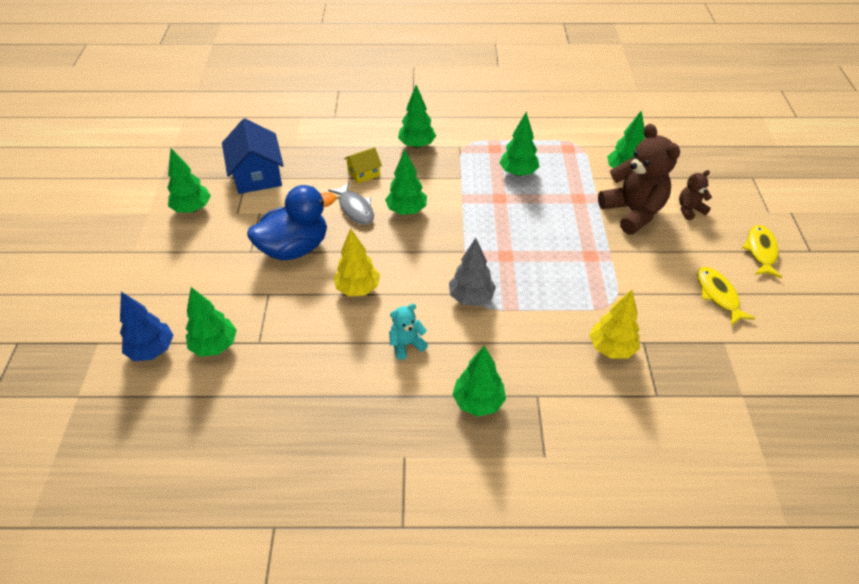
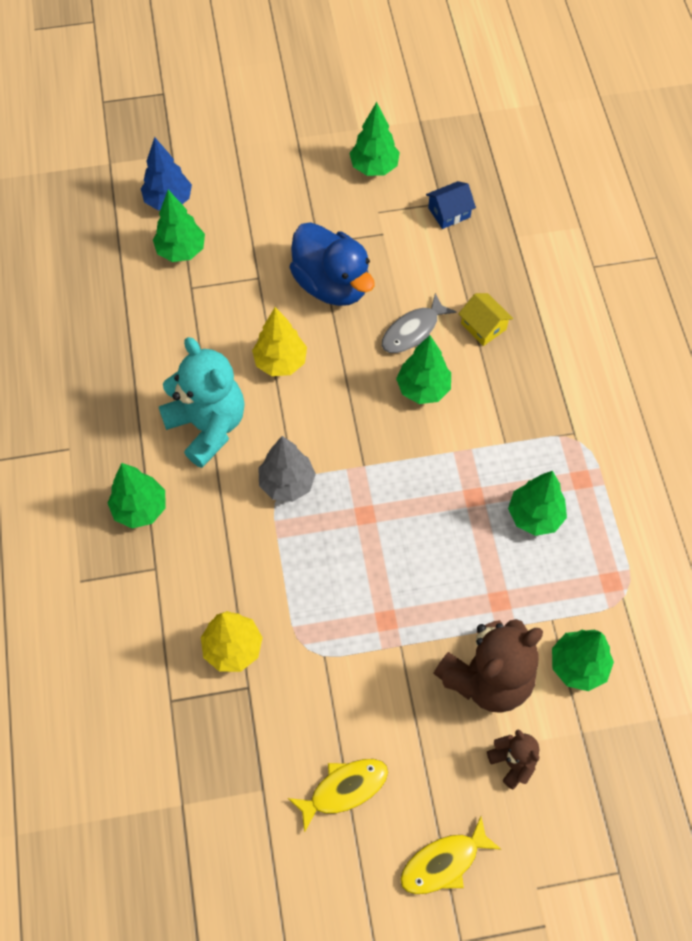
camera: 80 degrees right, 15 degrees up
(257, 175) = (449, 212): blue house -> blue house, size x0.54
(406, 344) = (207, 426): turquoise teddy bear -> turquoise teddy bear, size x2.04
(417, 145) = (560, 378): green tree -> none
(761, 251) = (444, 862): yellow fish -> yellow fish turned 150 degrees clockwise

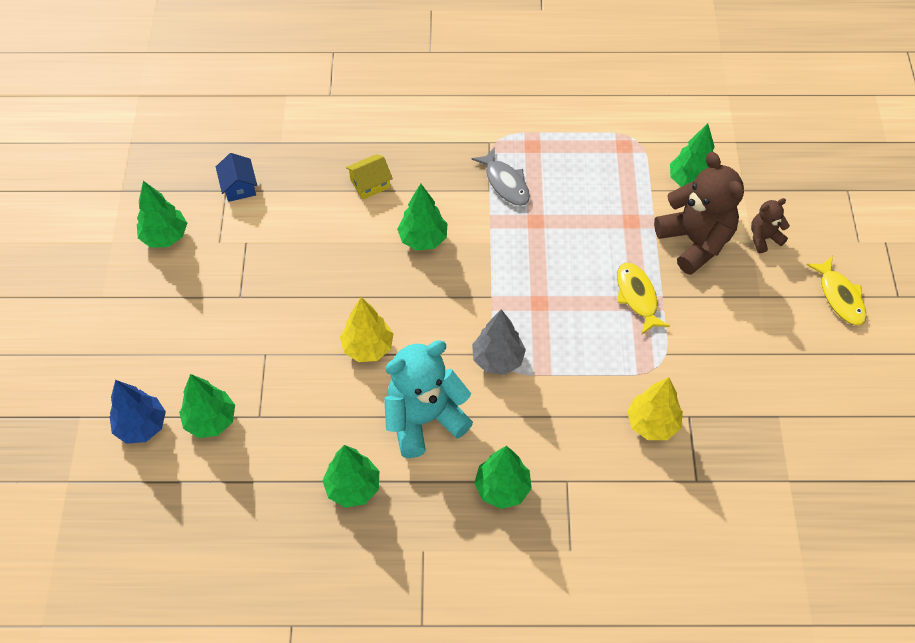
camera: 80 degrees left, 5 degrees down
(332, 284) = (291, 292): blue duck -> none
(344, 789) = (781, 356): yellow fish -> yellow fish (637, 297)
(413, 331) = (361, 236): grey fish -> grey fish (505, 183)
(534, 516) = (560, 183): green tree -> green tree (353, 487)

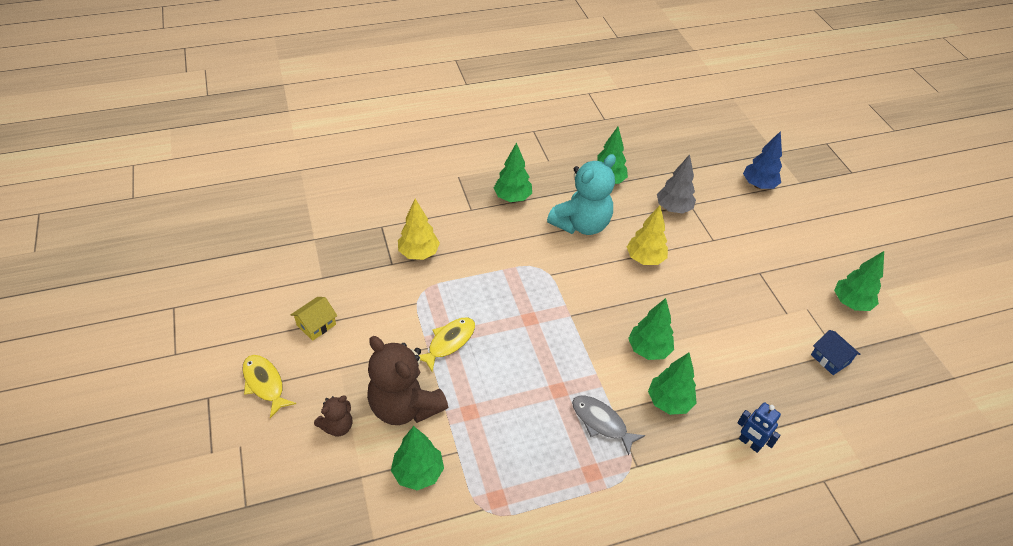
camera: 160 degrees right, 10 degrees down
(211, 421) = (719, 196): green tree -> green tree (669, 402)
(370, 183) = (723, 390): yellow house -> yellow house (316, 325)
(375, 135) = (749, 443): none -> blue robot
(497, 359) = (546, 271): grey tree -> grey tree (673, 208)
(637, 297) = (449, 342): yellow fish -> yellow fish turned 105 degrees counterclockwise

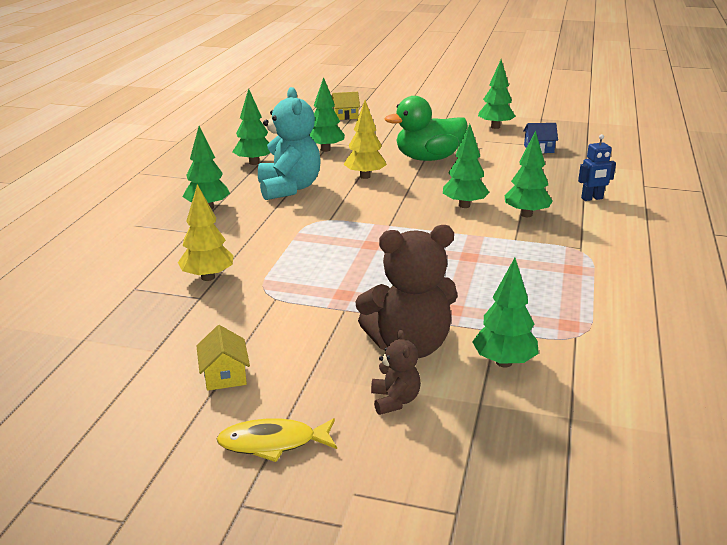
camera: 55 degrees left, 20 degrees down
(449, 342) = (351, 295): yellow fish -> none
(601, 422) = (523, 248): grey fish -> none
(673, 208) = (325, 149): grey tree -> green tree
(722, 284) = (428, 158): none -> green duck
(758, 185) = (345, 116): blue tree -> yellow house

